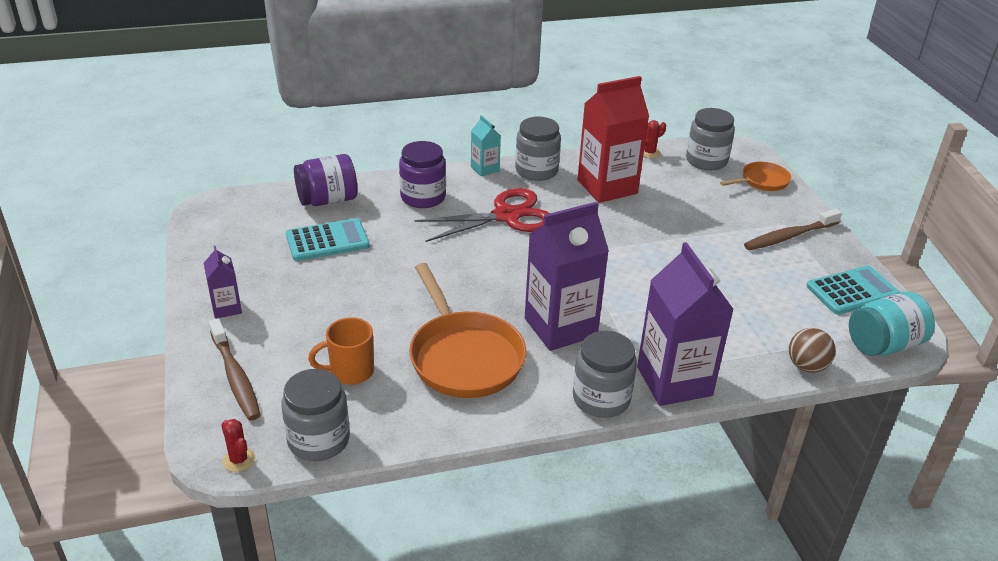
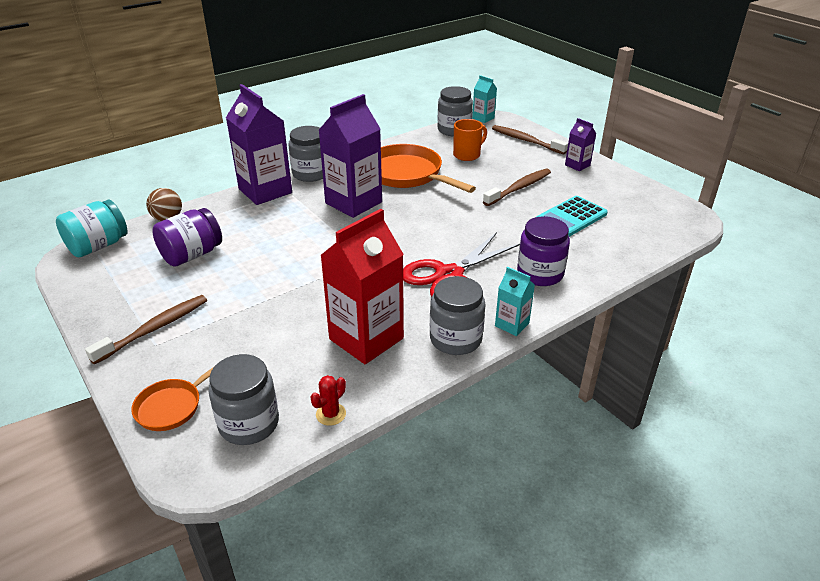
camera: 160 degrees right, 0 degrees up
(239, 460) = (483, 118): red cactus -> turquoise carton
(327, 200) = (615, 248): purple jar -> purple jar (192, 255)
(341, 293) = (519, 188): none -> brown toothbrush
(852, 291) = (106, 284): turquoise calculator -> none

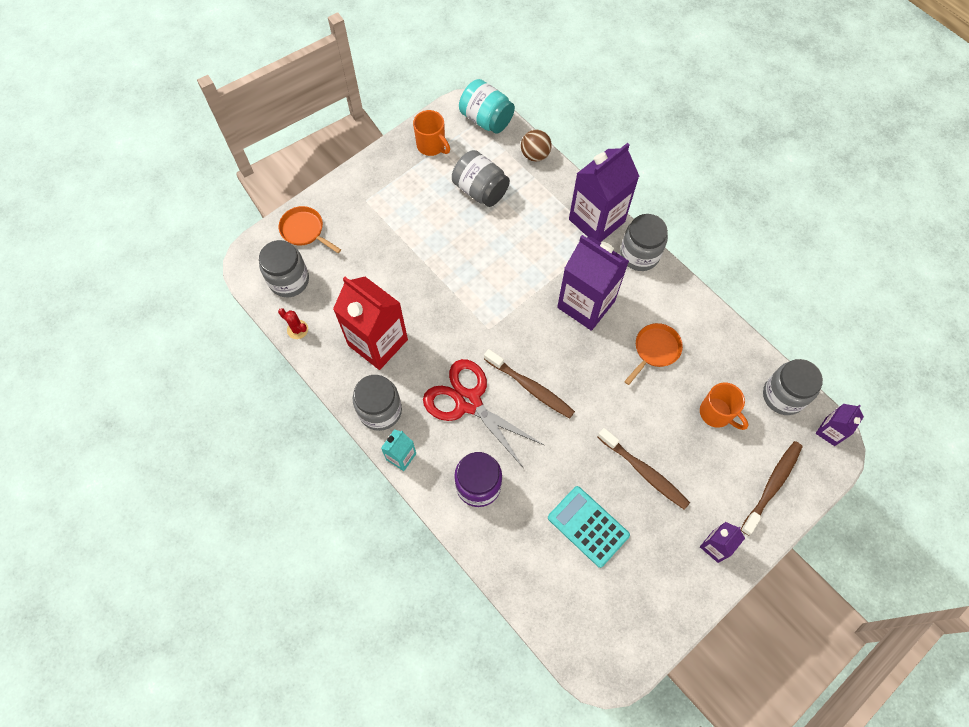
camera: 85 degrees right, 30 degrees up
(107, 286) = (432, 146): none -> orange mug
(154, 329) = (383, 194): brown toothbrush -> brown toothbrush (530, 387)
(192, 255) = (480, 190): purple jar -> grey jar
(407, 174) = (655, 350): orange pan -> orange pan, size x0.53
(483, 118) = (830, 431): turquoise carton -> purple carton

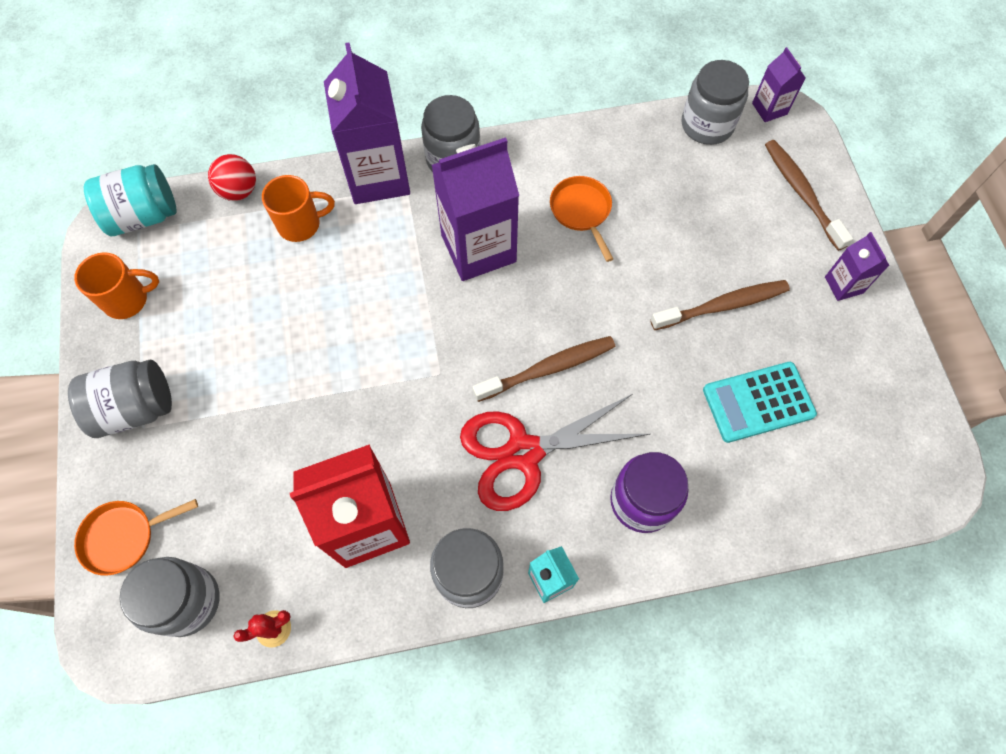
camera: 60 degrees left, 0 degrees up
(480, 190) = (239, 278): grey jar -> grey jar (135, 408)
(535, 155) = (239, 191): brown ball -> red ball
(716, 413) = (692, 196): orange mug -> orange mug (301, 224)

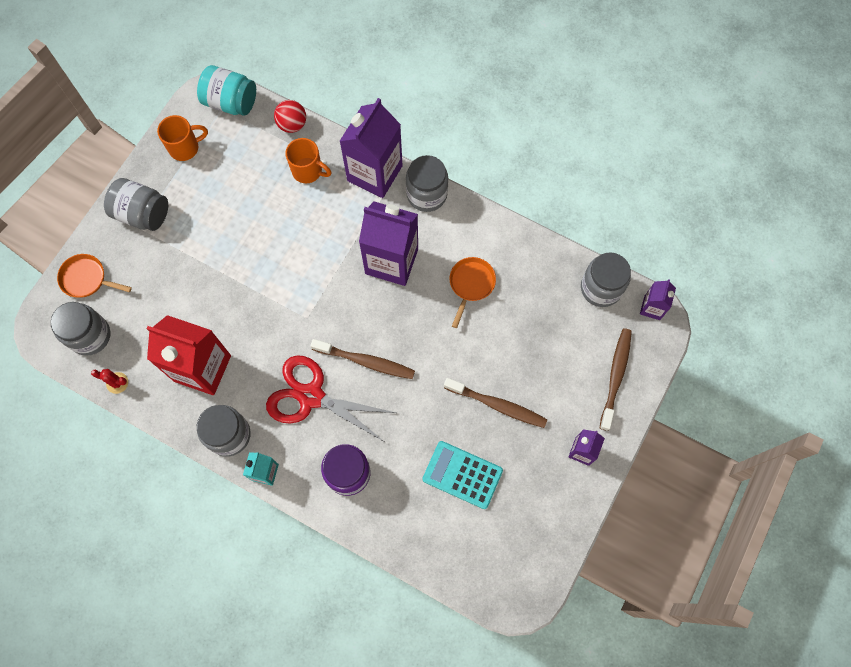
camera: 40 degrees right, 5 degrees up
(128, 300) = (185, 148): orange mug -> orange mug turned 45 degrees counterclockwise

